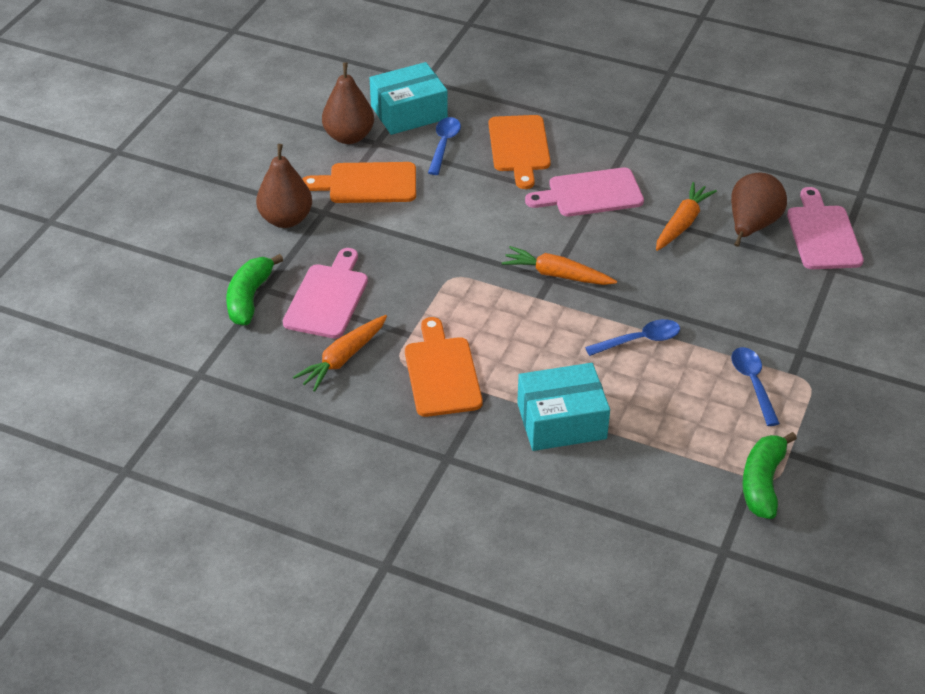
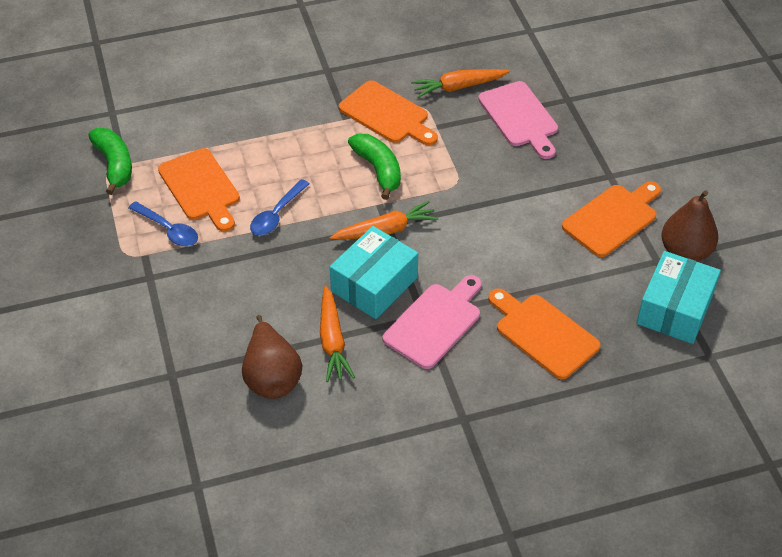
camera: 140 degrees right, 5 degrees up
(249, 298) = (567, 88): green banana -> green banana (378, 170)
(286, 219) = (626, 153): brown pear -> none
(343, 359) = (458, 87): orange carrot -> orange carrot turned 105 degrees counterclockwise
(444, 144) = (605, 294): blue spoon -> none
(561, 421) = (278, 129): turquoise box -> turquoise box (374, 284)
(691, 406) = (200, 188): none -> orange cutting board
(823, 234) = (203, 408): pink cutting board -> none

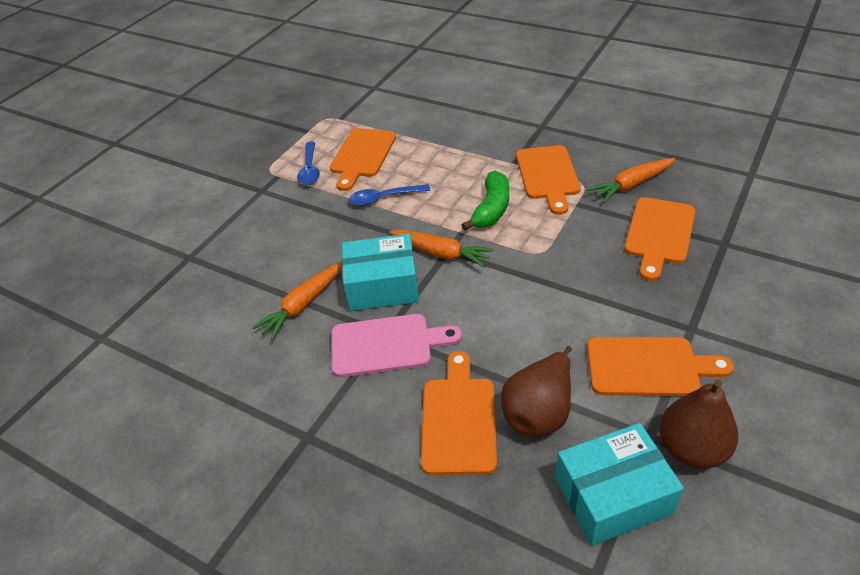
camera: 50 degrees right, 5 degrees down
(114, 165) = (334, 116): green banana -> none
(272, 377) = (235, 301): brown pear -> brown pear (539, 412)
(458, 87) = (631, 185): orange carrot -> orange carrot turned 60 degrees counterclockwise
(520, 117) = (659, 234): pink cutting board -> orange cutting board

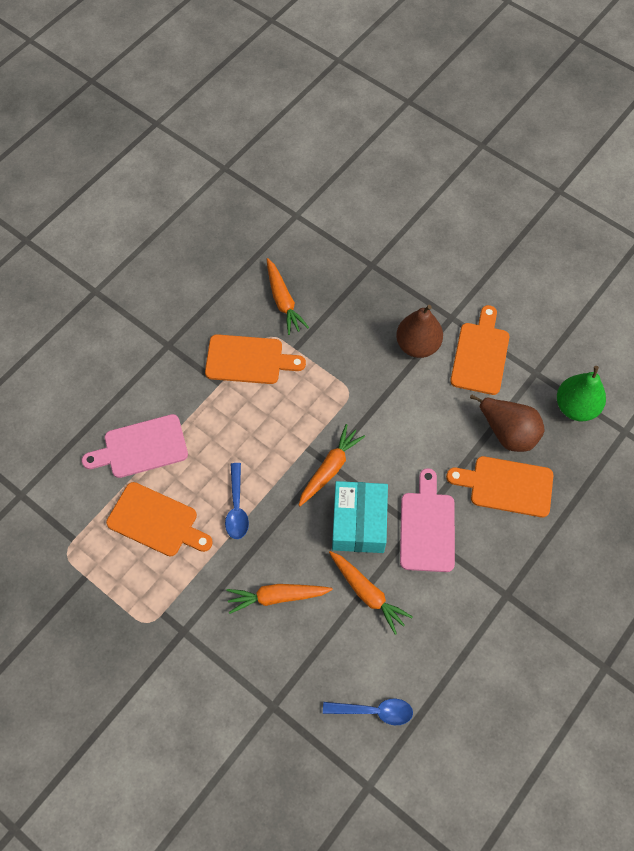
camera: 85 degrees left, 20 degrees up
(295, 240) = (277, 597): none -> orange carrot
(310, 169) = (162, 577): blue spoon -> blue spoon (374, 711)
(431, 133) = (141, 447): none -> pink cutting board
(491, 209) = (282, 416): green banana -> none
(613, 496) = (575, 407): turquoise box -> green pear
(659, 234) = (350, 303): orange cutting board -> none
(691, 449) = (548, 353): brown pear -> brown pear (417, 345)

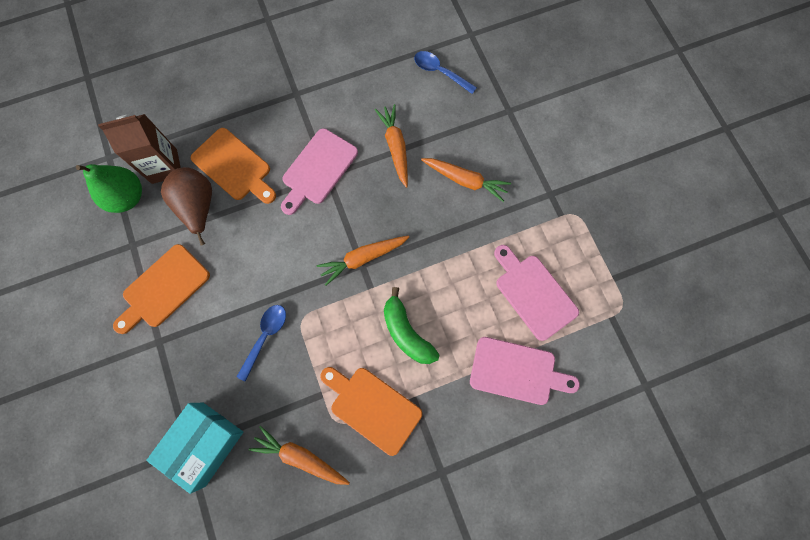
camera: 150 degrees left, 10 degrees up
(156, 521) = (533, 293): orange cutting board -> pink cutting board
(237, 507) = (459, 268): blue spoon -> blue spoon (265, 336)
(253, 428) = (406, 332): none -> green banana
(283, 301) = (300, 457): orange carrot -> orange carrot turned 75 degrees counterclockwise
(359, 522) = (368, 201): turquoise box -> turquoise box (204, 443)
(417, 345) = (210, 330): brown pear -> none
(568, 451) = (164, 166): none -> brown carton

